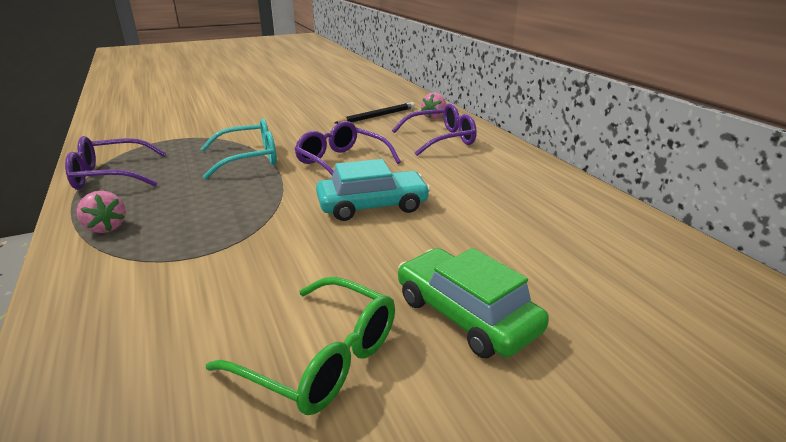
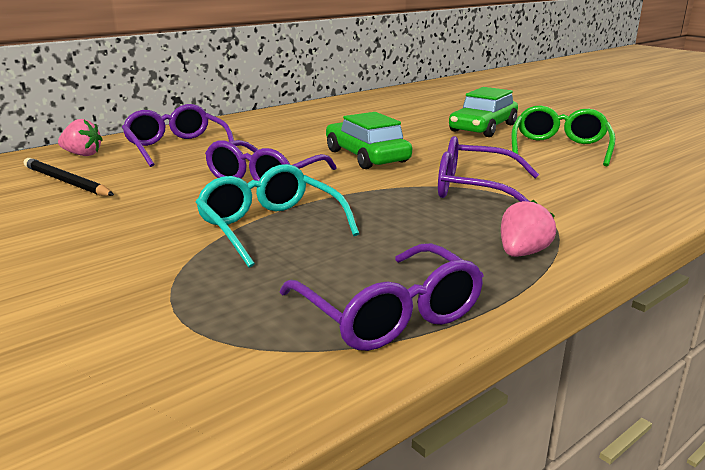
camera: 105 degrees left, 5 degrees down
(237, 240) = (474, 189): none -> purple glasses
(372, 206) = (367, 156): turquoise car -> green car

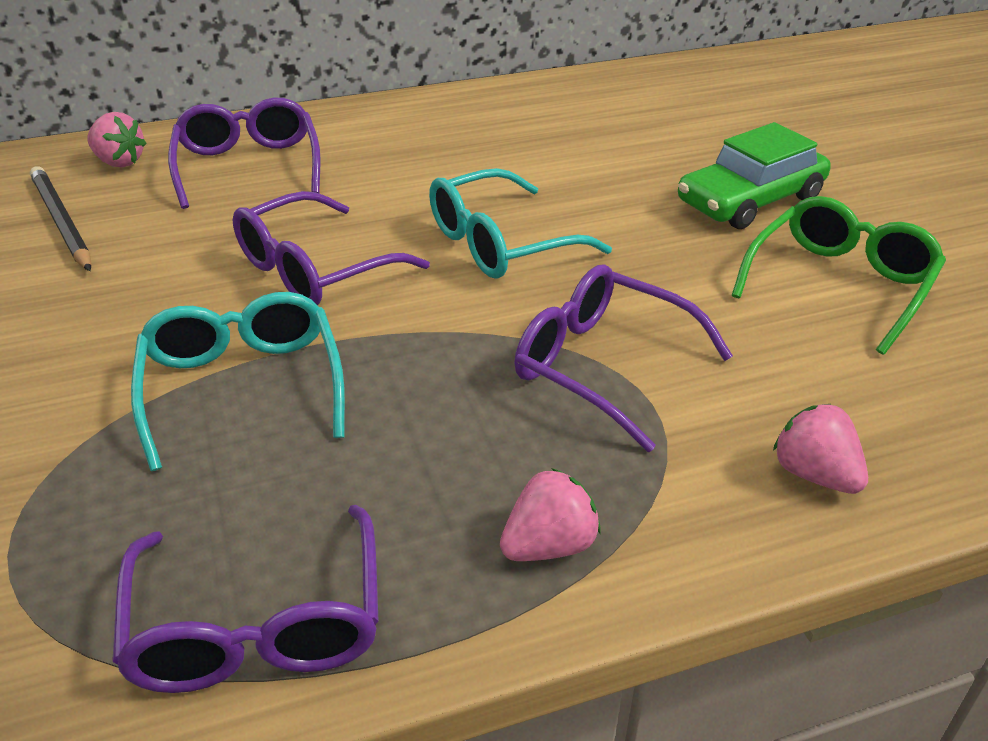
camera: 20 degrees right, 15 degrees up
(367, 156) = (500, 243): green car -> turquoise glasses
(623, 207) = (814, 474): none -> pink strawberry

